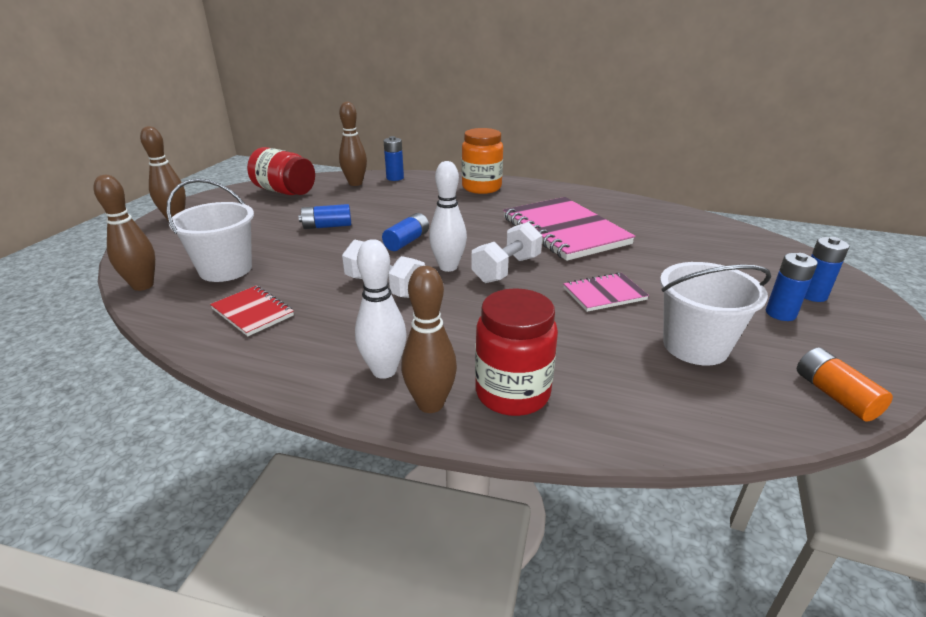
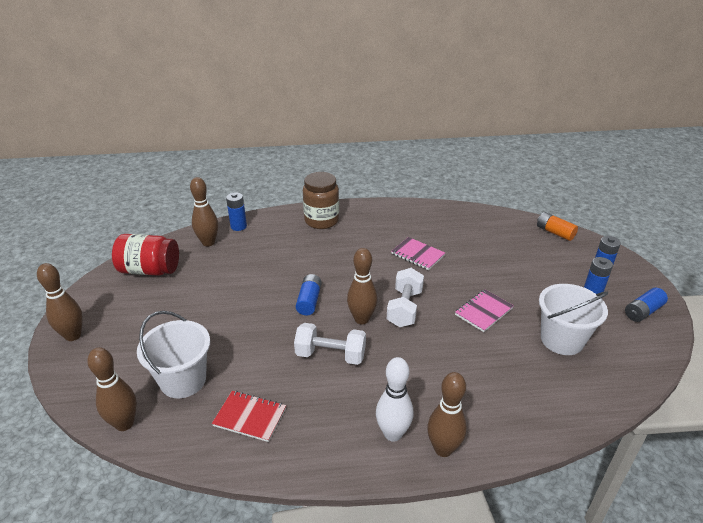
camera: 25 degrees left, 5 degrees up
(327, 226) = (228, 303): blue battery -> blue battery (643, 311)
(448, 267) = (361, 319): white bowling pin -> brown bowling pin
(481, 188) = (321, 221): orange jar -> brown jar
(512, 393) = (485, 419): red jar -> none
(565, 231) = (418, 255): pink notebook -> pink notebook, size x0.50
(835, 395) = (649, 352): orange battery -> orange battery (555, 232)

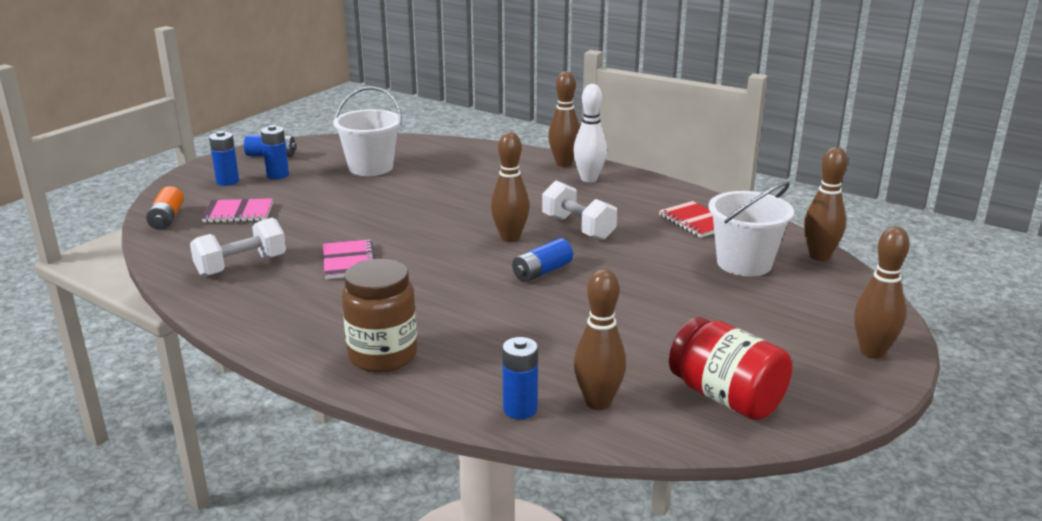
camera: 140 degrees left, 10 degrees down
(404, 308) = (454, 229): white dumbbell -> white dumbbell (241, 266)
(483, 311) = (390, 200): pink notebook -> pink notebook (238, 213)

